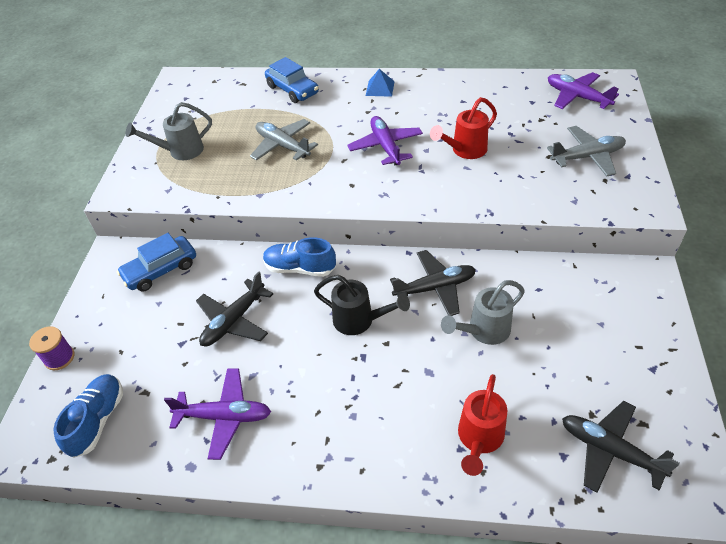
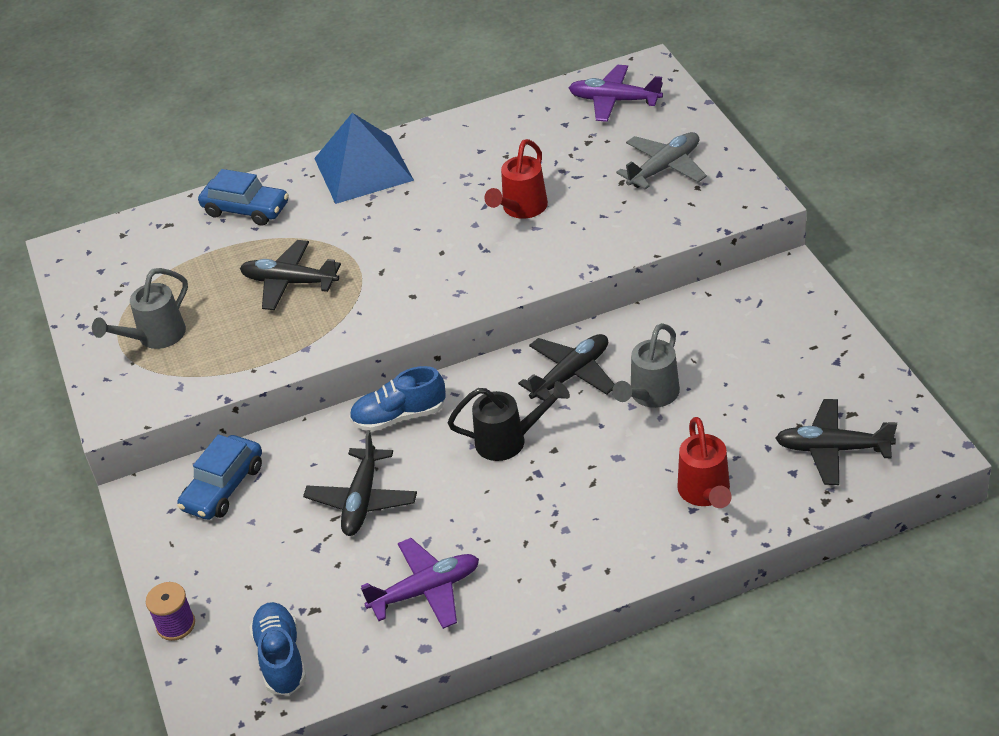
camera: 25 degrees left, 5 degrees down
(283, 146) = (289, 282): grey plane -> black plane
(380, 88) = (363, 169): blue pyramid -> blue pyramid, size x2.20
(385, 146) = (422, 237): purple plane -> none

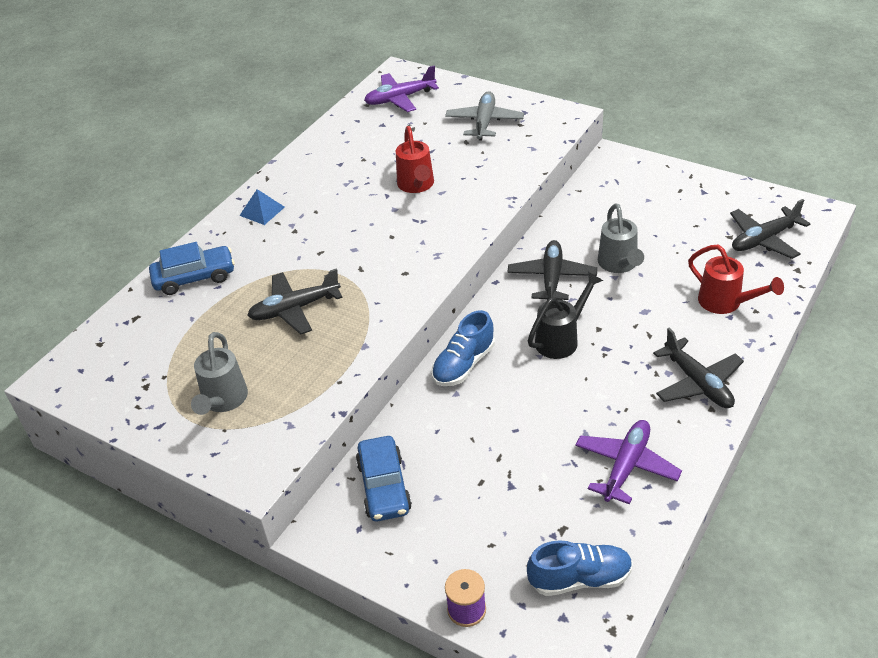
camera: 40 degrees left, 0 degrees up
(281, 658) = (580, 579): blue shoe -> blue shoe turned 135 degrees clockwise
(362, 500) = (505, 434): black plane -> black plane (698, 383)
(363, 169) = (262, 211): blue pyramid -> blue pyramid, size x0.45

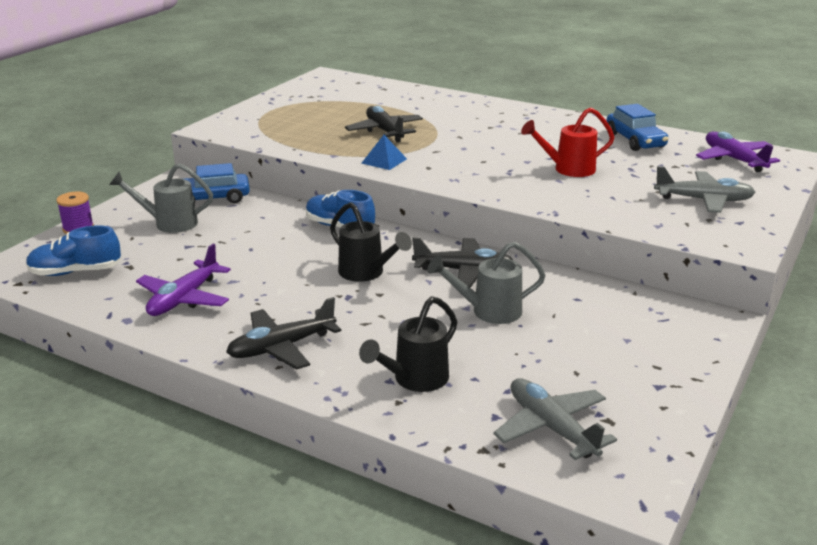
camera: 85 degrees right, 15 degrees down
(194, 277) = (428, 100): blue car -> blue car (635, 141)
(223, 401) = (287, 116): grey watering can -> grey watering can (169, 223)
(262, 211) = (517, 115): blue pyramid -> blue pyramid (384, 161)
(580, 579) = (75, 272): blue shoe -> blue shoe turned 90 degrees clockwise
(626, 466) = (184, 299): purple plane -> purple plane turned 90 degrees clockwise
(725, 303) = (415, 380): red watering can -> black watering can
(764, 239) = (551, 427): black plane -> grey plane

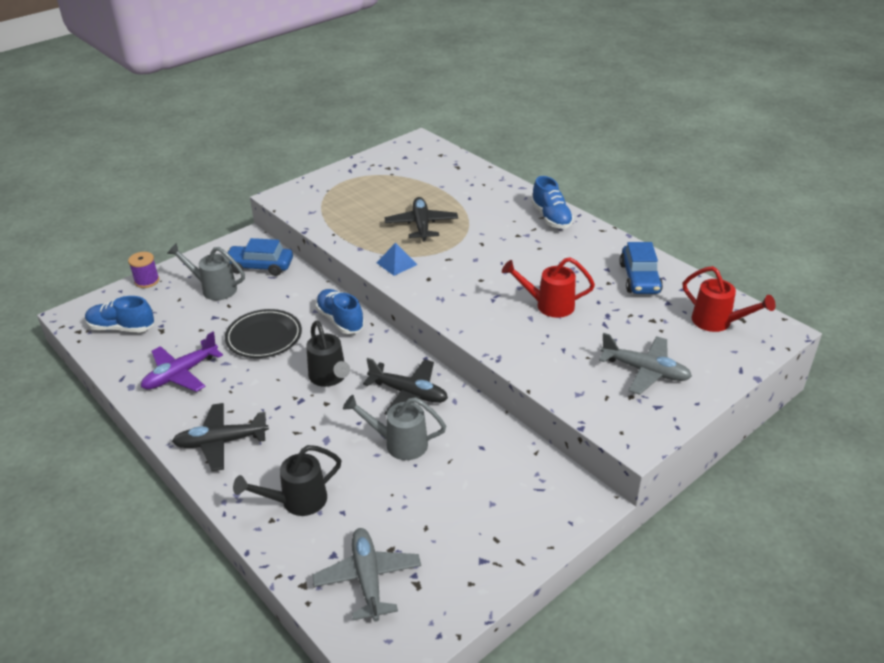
camera: 20 degrees right, 10 degrees up
(262, 253) = (264, 337): none -> black plate
(511, 111) = (551, 218): none -> blue shoe
(734, 159) = (717, 322): purple plane -> red watering can

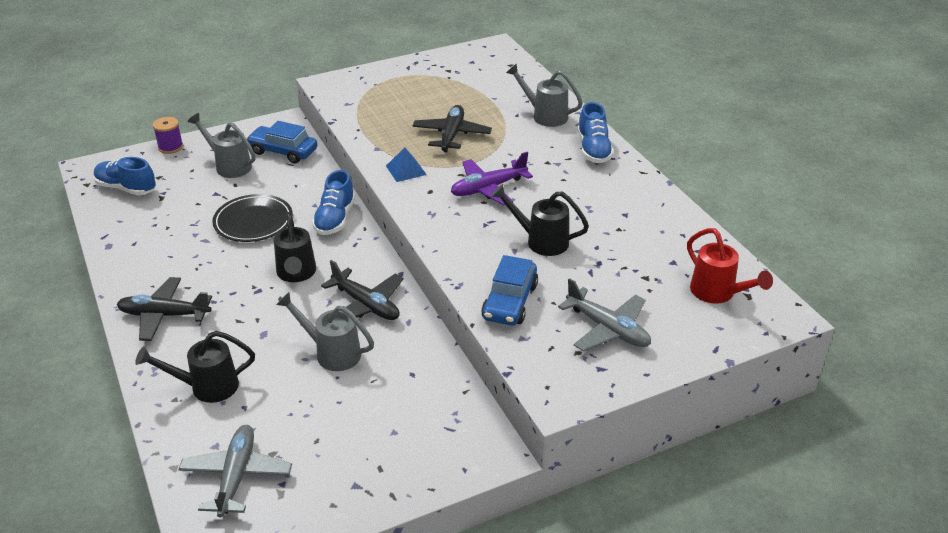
camera: 15 degrees right, 0 degrees up
(181, 374) = (159, 243): purple plane -> purple plane (488, 188)
(340, 320) = (335, 219): blue shoe -> blue shoe turned 150 degrees counterclockwise
(494, 195) = (545, 116): none -> grey watering can
(549, 305) = (541, 241): red watering can -> black watering can
(639, 278) = (656, 230): blue car -> blue car (510, 301)

